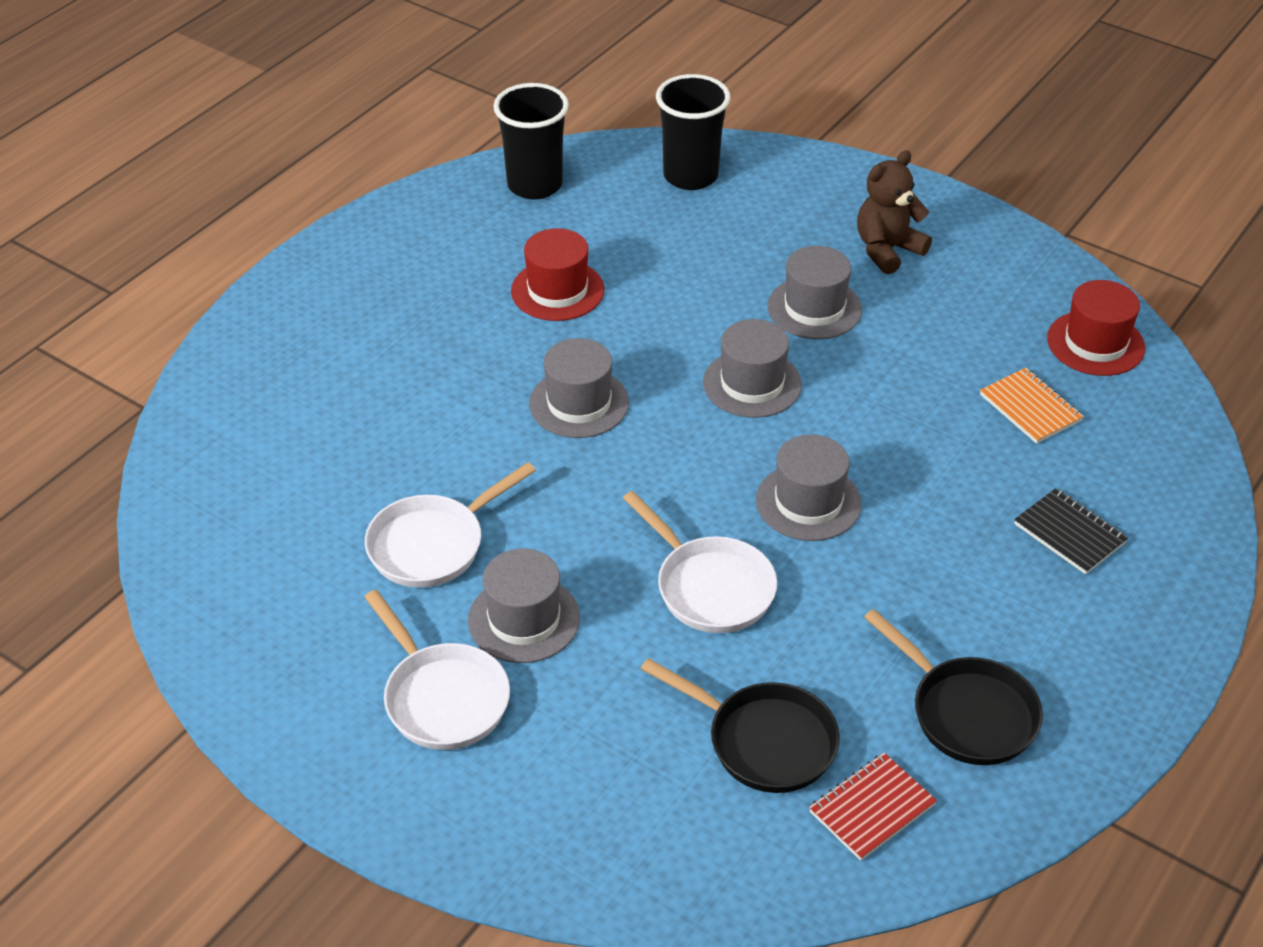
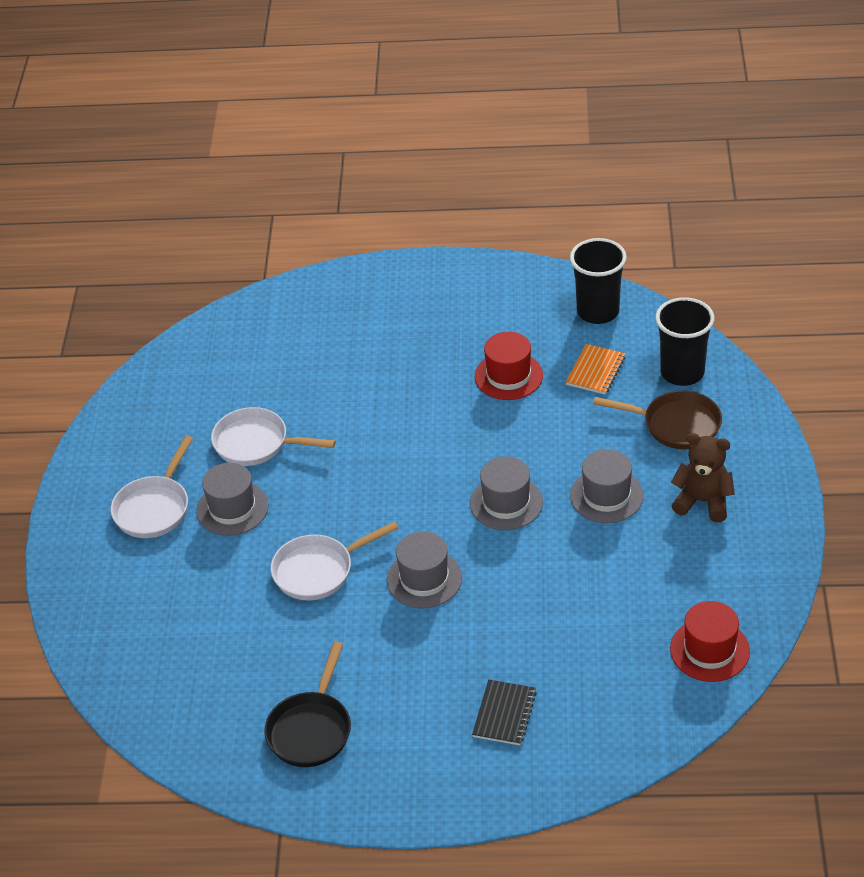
camera: 60 degrees right, 0 degrees up
(579, 403) = (418, 438): grey hat -> none
(710, 587) = (318, 571): white pan -> white pan turned 45 degrees clockwise
(761, 215) = (676, 425): none -> brown pan
(764, 741) = (222, 650): black pan -> none
(872, 808) = (208, 719): red notebook -> none
(1030, 408) = (608, 644): orange notebook -> orange notebook (595, 371)

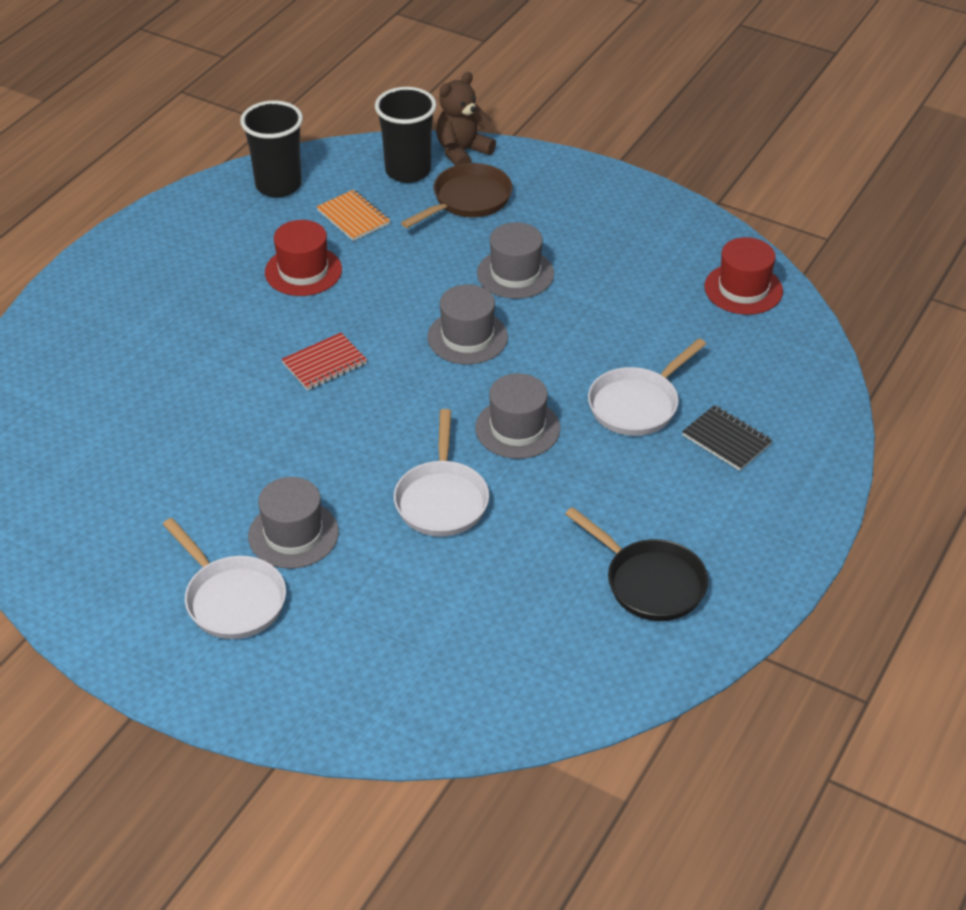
camera: 65 degrees left, 0 degrees up
(256, 443) = (215, 481): white pan -> white pan (637, 405)
(415, 438) = (324, 364): none -> red notebook
(703, 501) = (572, 223): brown teddy bear -> brown teddy bear (462, 152)

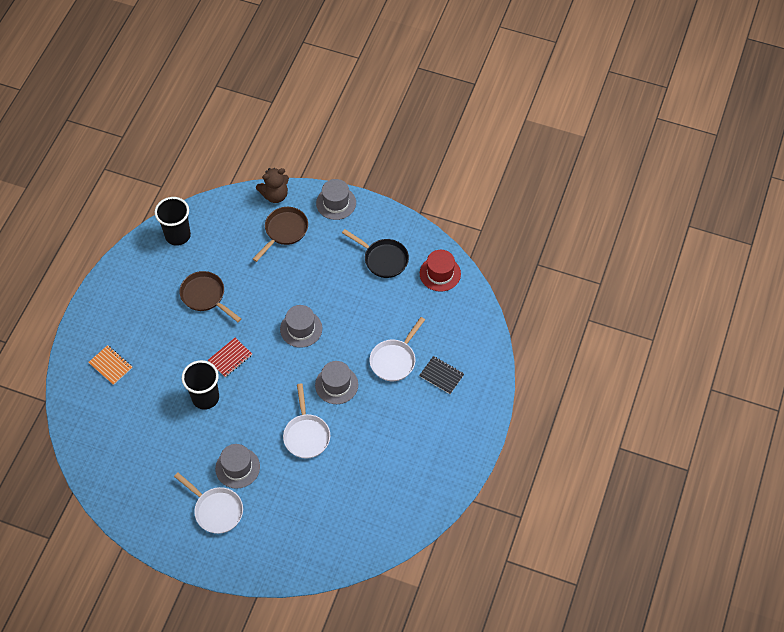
camera: 10 degrees left, 15 degrees up
(303, 271) = (205, 296): red hat -> brown pan
(353, 217) = (224, 253): orange notebook -> orange notebook (110, 365)
(408, 171) = (247, 214): black cup -> black cup (205, 398)
(462, 152) = (275, 195): brown teddy bear -> brown teddy bear turned 150 degrees counterclockwise
(515, 273) = (319, 281): grey hat -> grey hat (336, 203)
(650, 582) = (414, 468): black pan -> black pan (383, 259)

